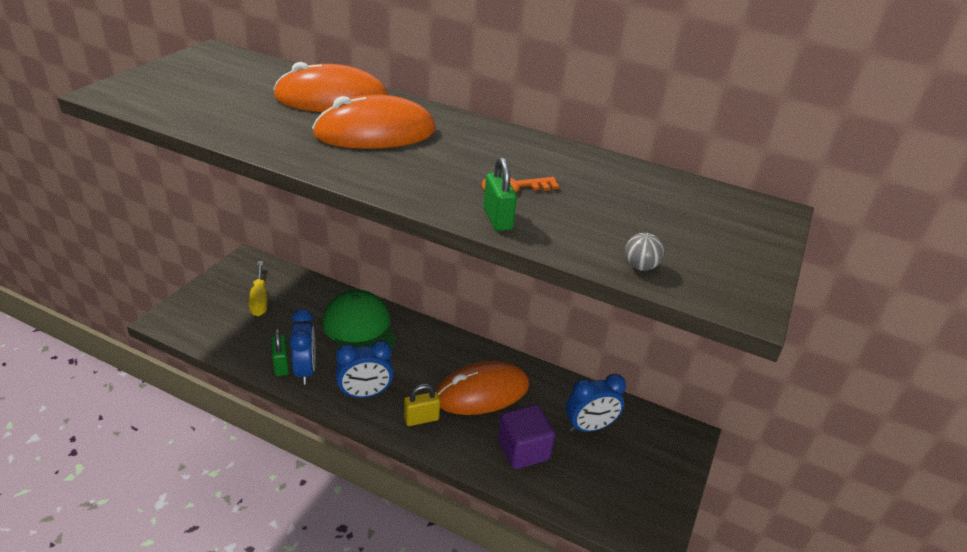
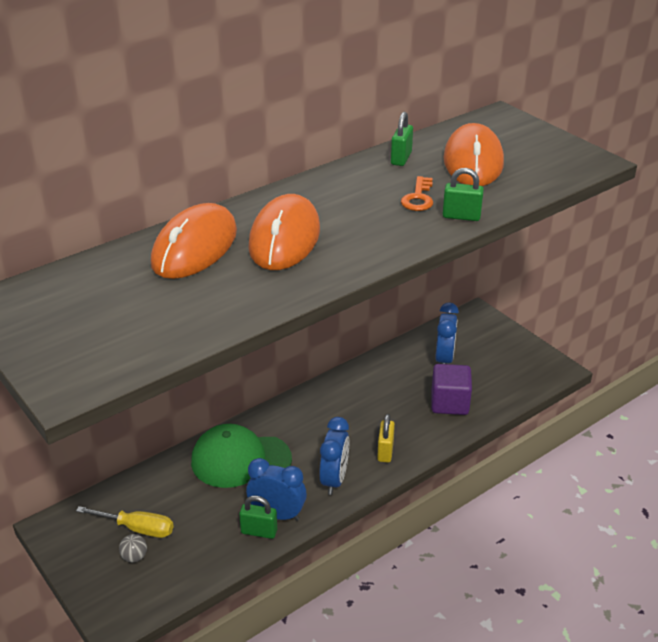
camera: 60 degrees left, 0 degrees up
(482, 392) = (374, 405): orange mouse -> orange mouse (473, 161)
(588, 165) = (401, 158): none -> green padlock
(640, 266) = (545, 181): grey ball -> grey ball (134, 557)

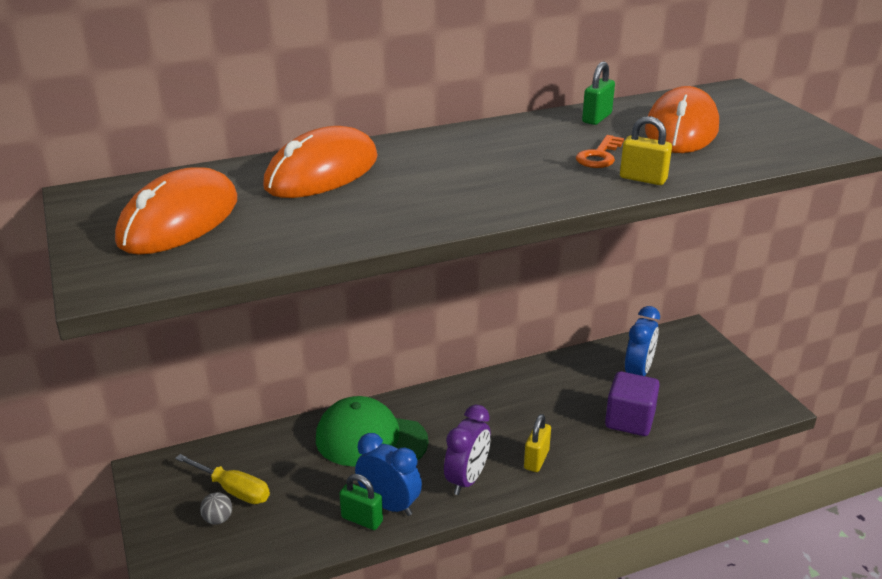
camera: 15 degrees right, 5 degrees down
(284, 238) = (425, 176): orange mouse -> orange mouse (179, 220)
(334, 479) = (467, 479): blue clock -> purple clock
(461, 216) = (643, 179): green padlock -> yellow padlock

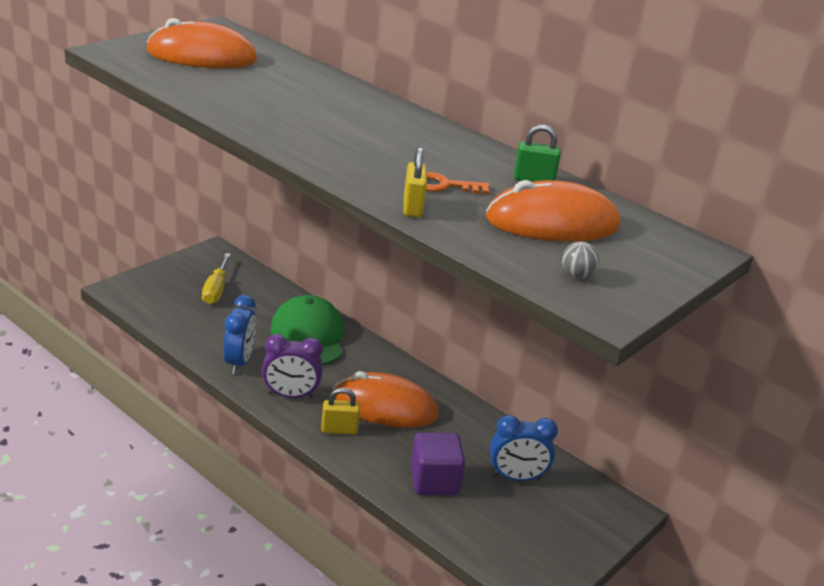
camera: 60 degrees right, 0 degrees up
(218, 519) = (184, 291): grey ball -> grey ball (576, 275)
(322, 172) = (310, 86): orange mouse -> orange mouse (385, 406)
(362, 519) = (216, 353): green padlock -> none

